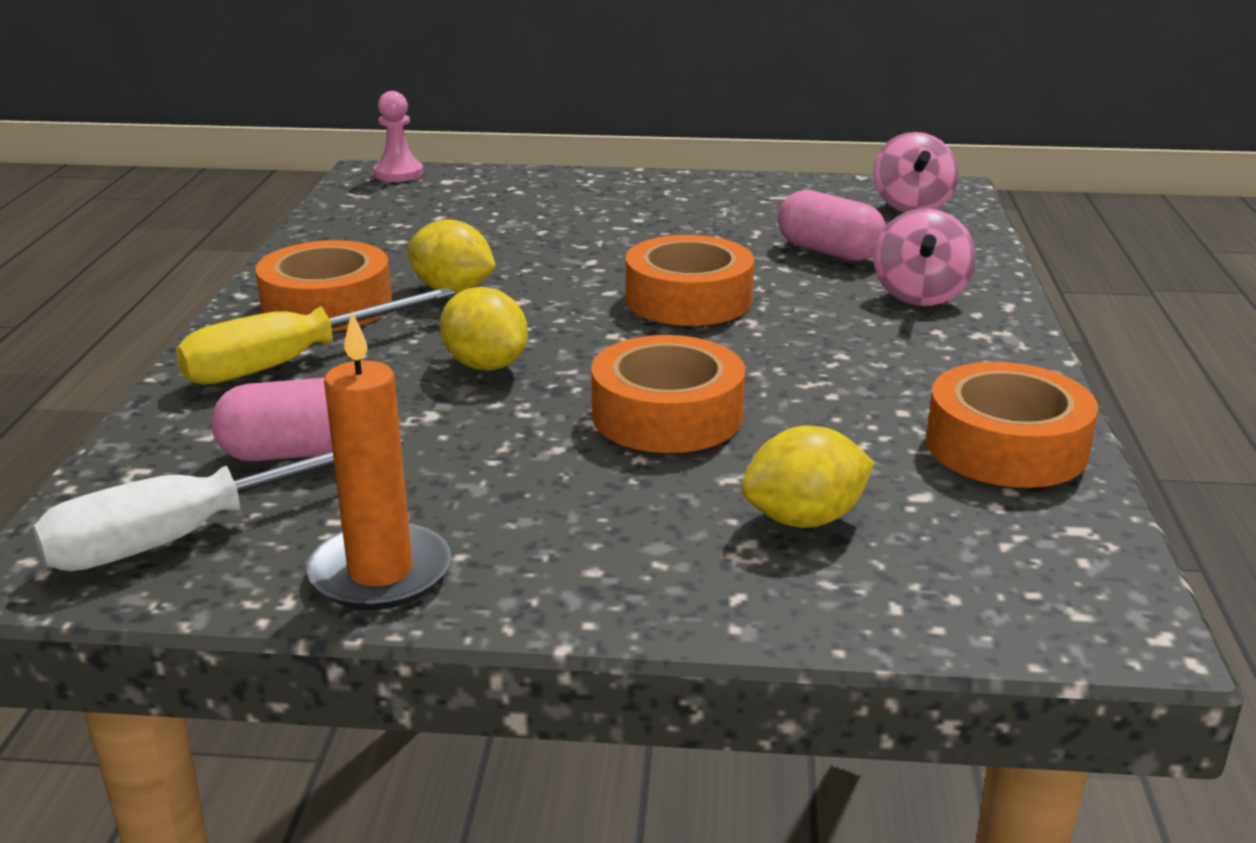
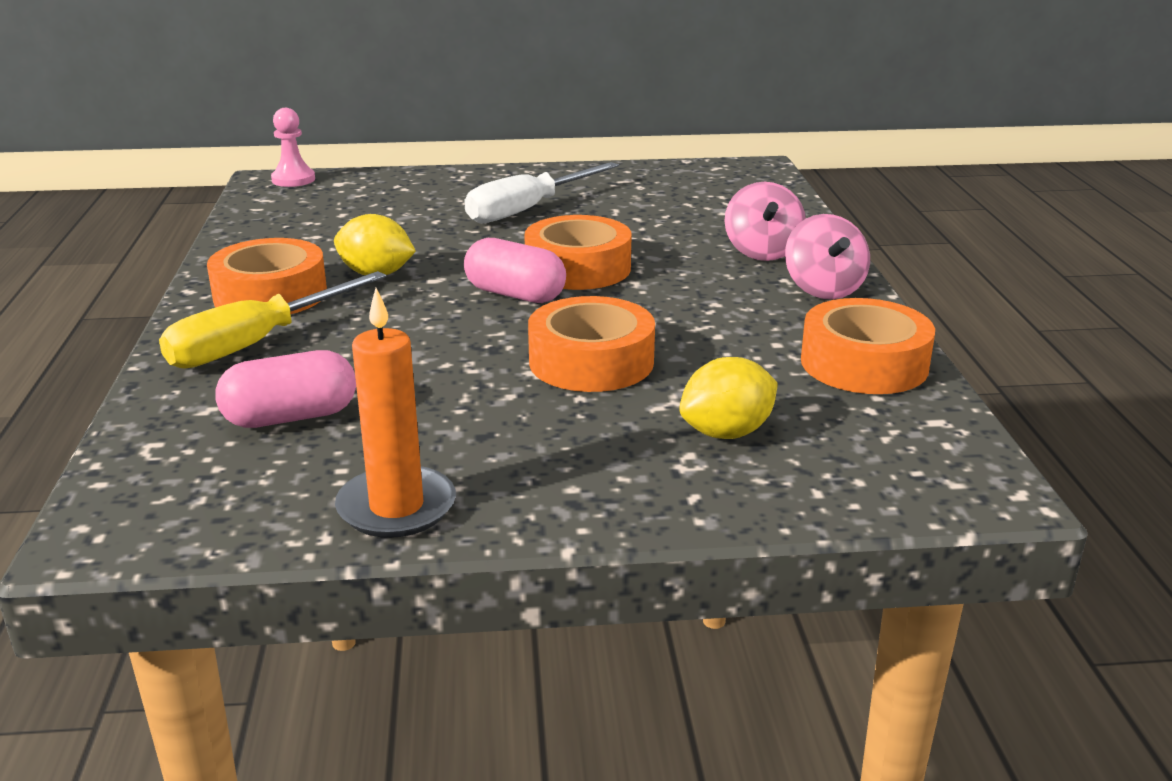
camera: 10 degrees left, 0 degrees up
(189, 534) = (219, 492): white screwdriver -> white screwdriver (528, 210)
(485, 365) = (426, 334): yellow lemon -> none
(829, 251) = (679, 222): pink capsule -> pink capsule (515, 295)
(911, 206) = (734, 182): pink spinning top -> pink spinning top (823, 289)

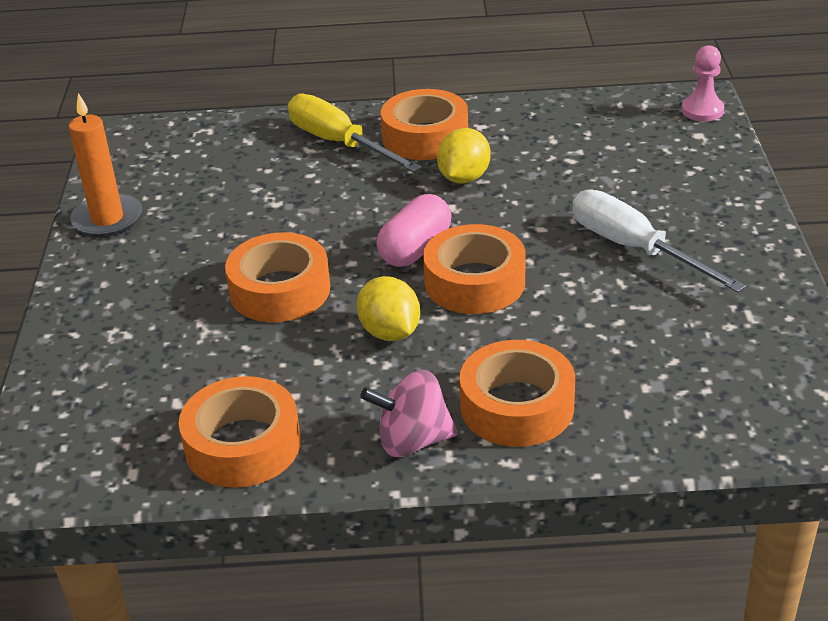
camera: 95 degrees right, 10 degrees up
(291, 417) = (227, 170): pink capsule -> none
(726, 433) = (149, 354): yellow lemon -> yellow lemon (390, 332)
(762, 252) = (517, 406): pink spinning top -> orange tape

